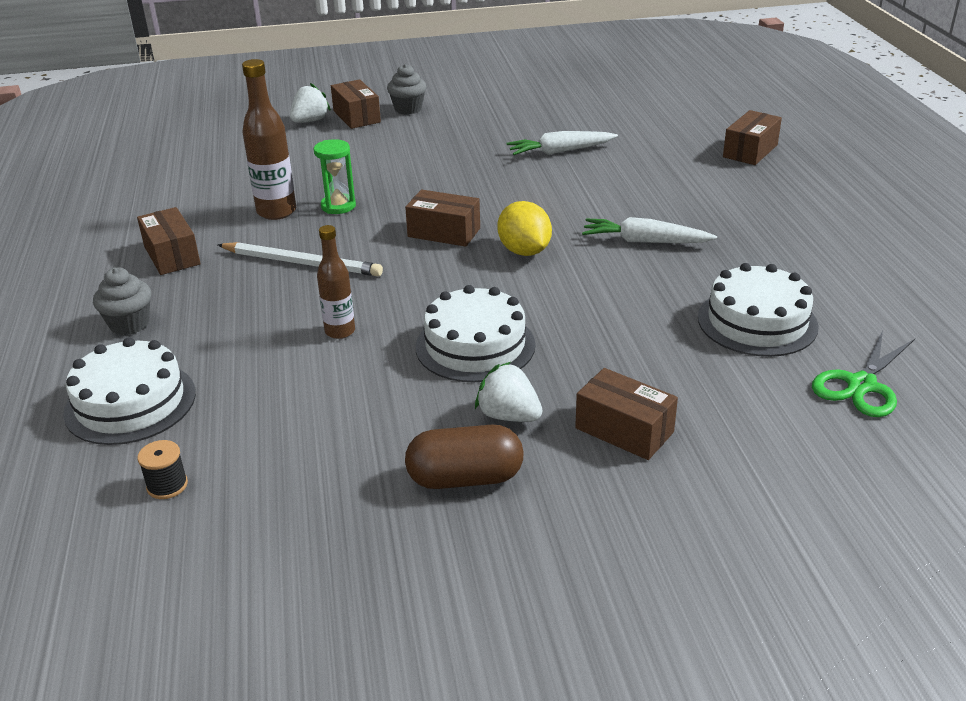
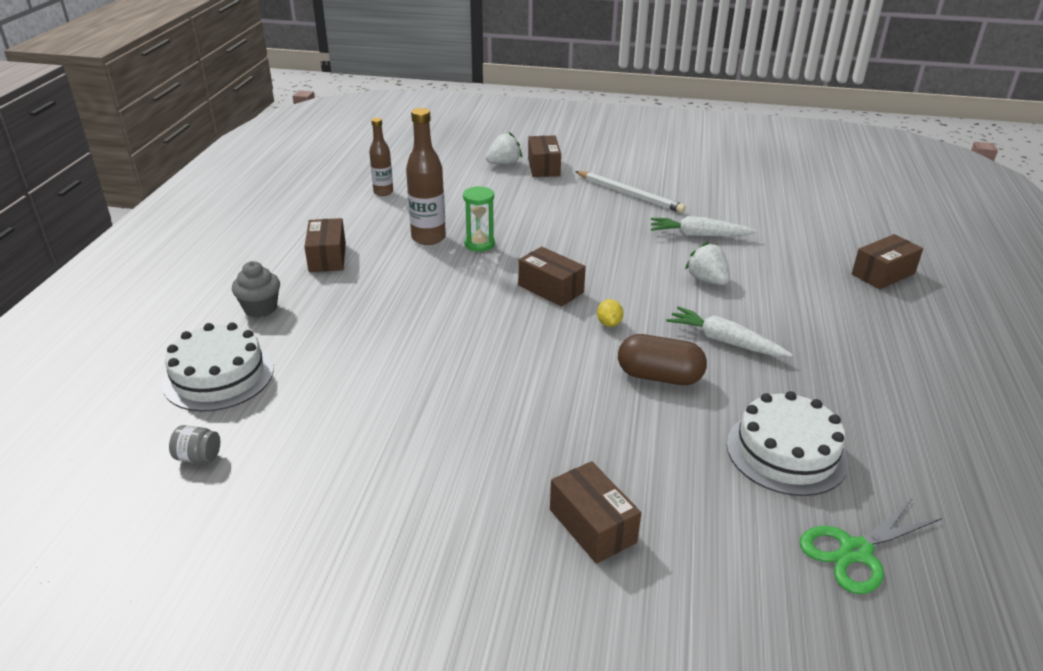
camera: 20 degrees right, 0 degrees up
(167, 485) = (198, 457): black spool -> grey jar
(302, 263) = (420, 288): white pencil -> white pencil (630, 194)
(340, 331) = (410, 358): brown bottle -> brown bottle (383, 192)
(408, 109) = (590, 168): grey cupcake -> none
(465, 478) = (426, 528): brown capsule -> brown capsule (659, 376)
(475, 345) = (512, 402): white cake -> none
(508, 416) = (499, 479): white strawberry -> white strawberry (707, 280)
(524, 251) = (609, 323): yellow lemon -> yellow lemon, size x0.54

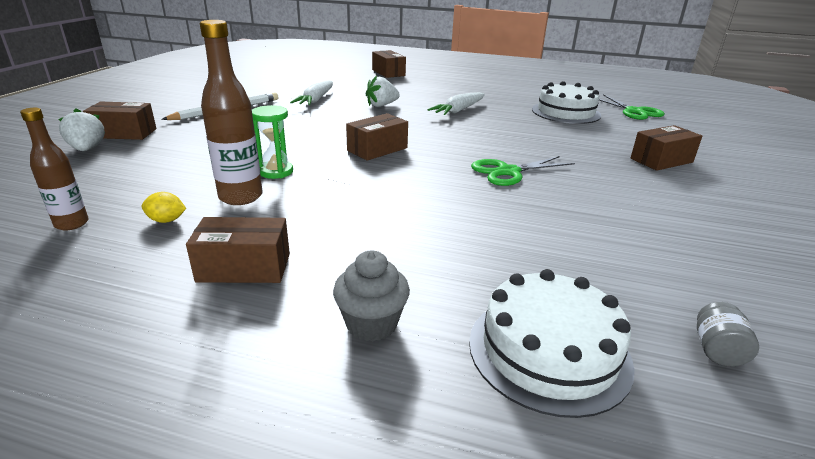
camera: 85 degrees left, 5 degrees down
(511, 375) = (508, 172): none -> green scissors
(609, 323) = (435, 136): yellow lemon -> yellow lemon (166, 220)
(659, 376) = (501, 129): brown capsule -> none

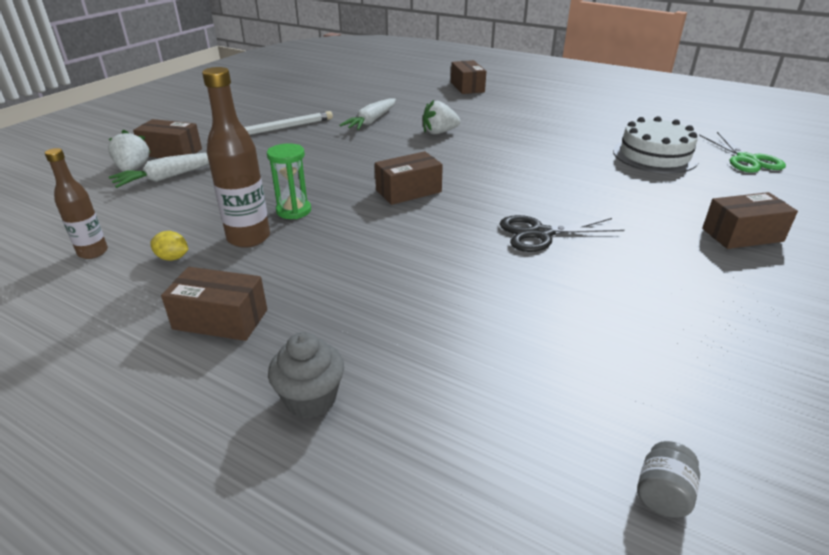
camera: 15 degrees right, 5 degrees up
(458, 110) = (524, 144): white carrot -> white carrot (169, 177)
(508, 172) = (540, 234): green scissors -> black scissors
(549, 351) = (472, 460): white cake -> none

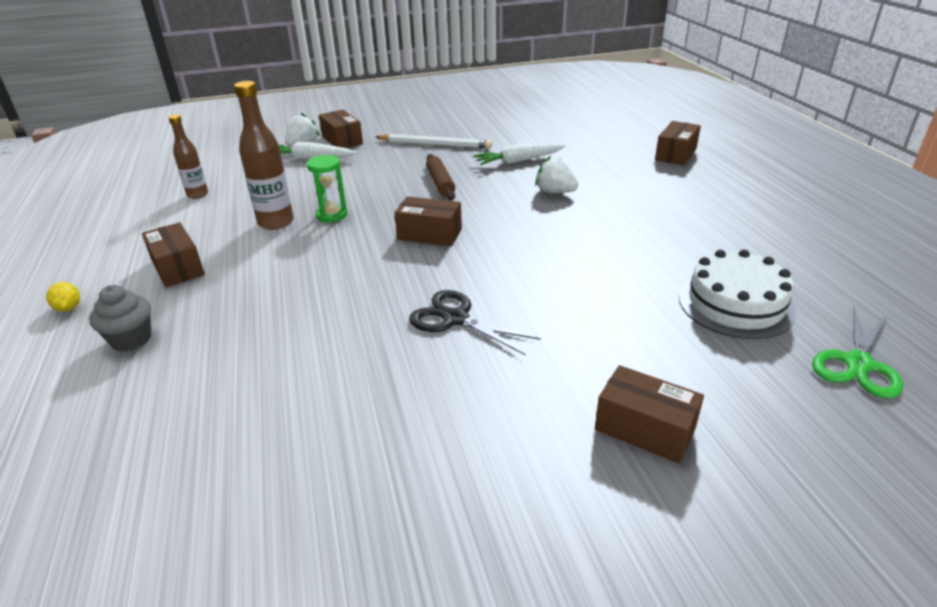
camera: 45 degrees right, 0 degrees up
(173, 258) = (222, 217): yellow lemon -> yellow lemon (68, 308)
(341, 154) = (440, 183): none -> brown rolling pin
(662, 494) = (159, 533): grey jar -> none

